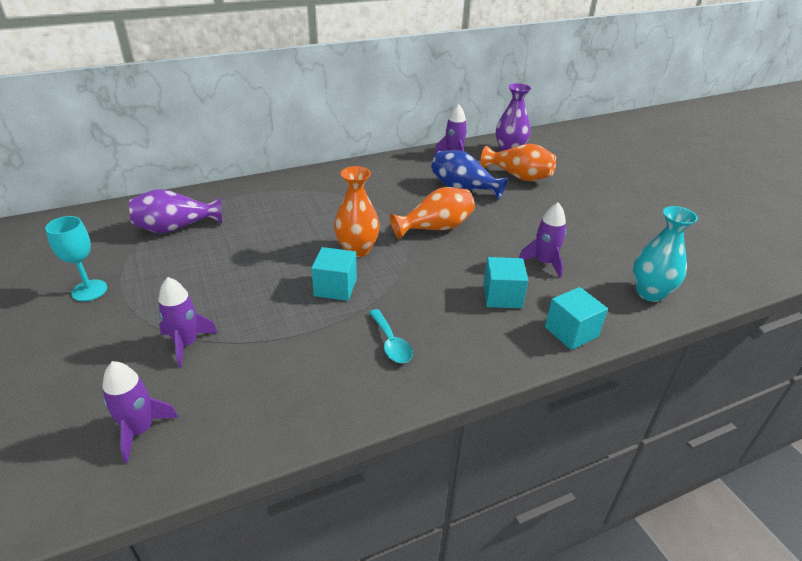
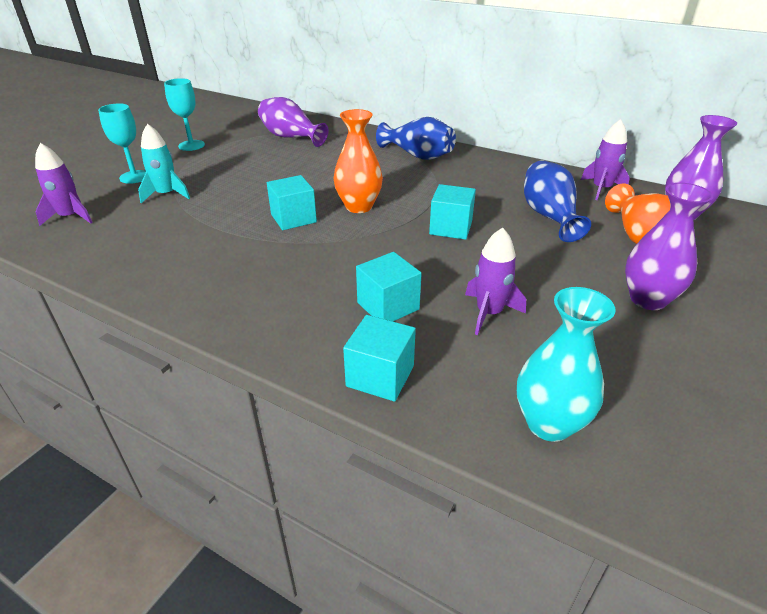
camera: 55 degrees right, 0 degrees up
(107, 354) = (134, 177): none -> turquoise goblet
(186, 344) = (166, 194): purple rocket -> turquoise rocket
(312, 189) = (418, 155): none -> blue vase
(391, 343) = (246, 271): turquoise spoon -> none
(435, 228) = (450, 228): orange vase -> turquoise cube
(576, 208) = (647, 299): none -> purple vase

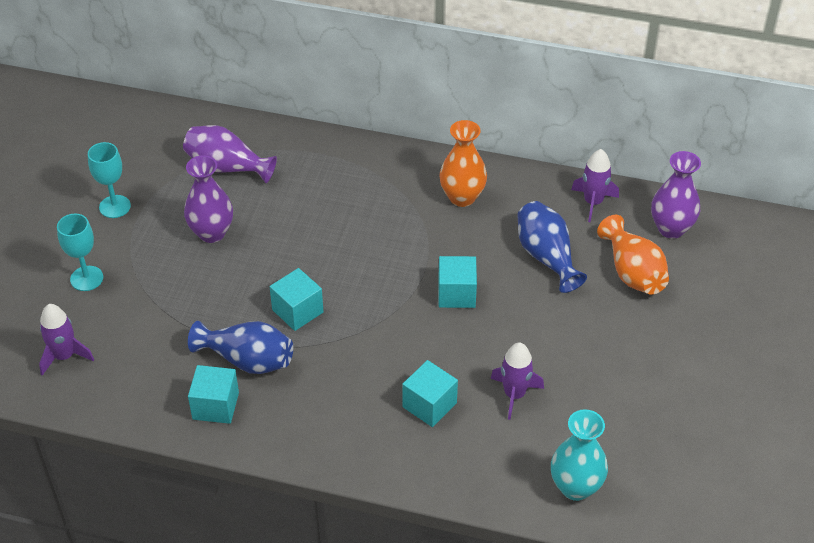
camera: 15 degrees left, 10 degrees up
(166, 194) = (143, 301): turquoise rocket -> none
(359, 206) = (356, 280): orange vase -> orange vase (462, 197)
(380, 376) = (446, 475): turquoise cube -> turquoise cube (215, 406)
(418, 155) = (389, 177): blue vase -> blue vase (247, 360)
(647, 299) = (640, 351): purple vase -> purple vase (212, 233)

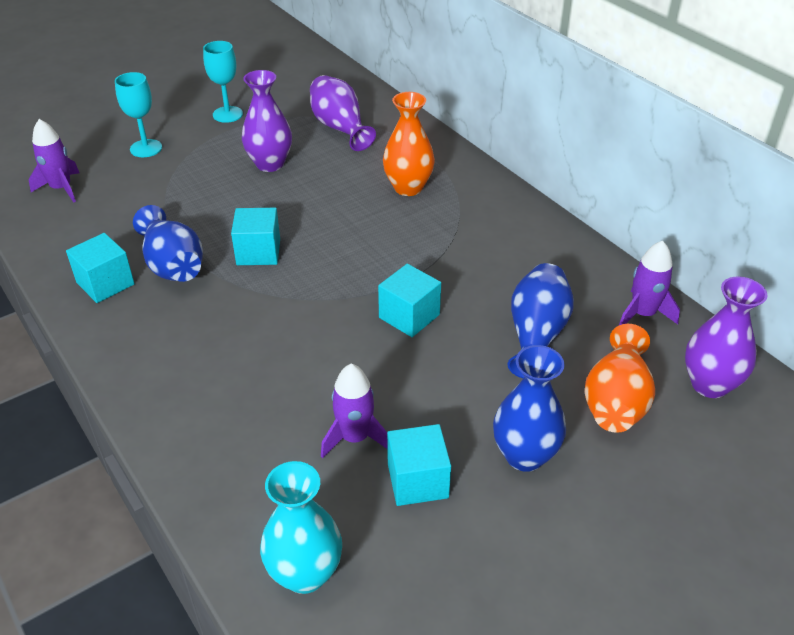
camera: 40 degrees right, 5 degrees down
(429, 405) = (266, 394): turquoise cube -> turquoise cube (417, 480)
(462, 197) = (511, 243): orange vase -> orange vase (408, 188)
(617, 340) = (524, 455): none -> blue vase

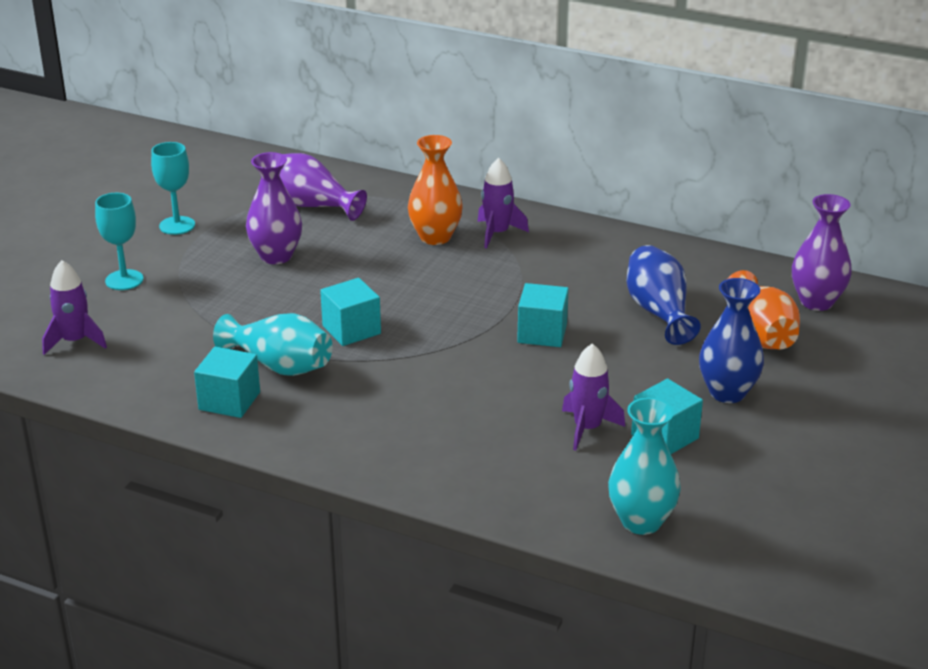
camera: 30 degrees left, 10 degrees down
(173, 265) = (280, 365): blue vase -> turquoise vase
(642, 314) = (726, 271): purple rocket -> purple rocket (497, 233)

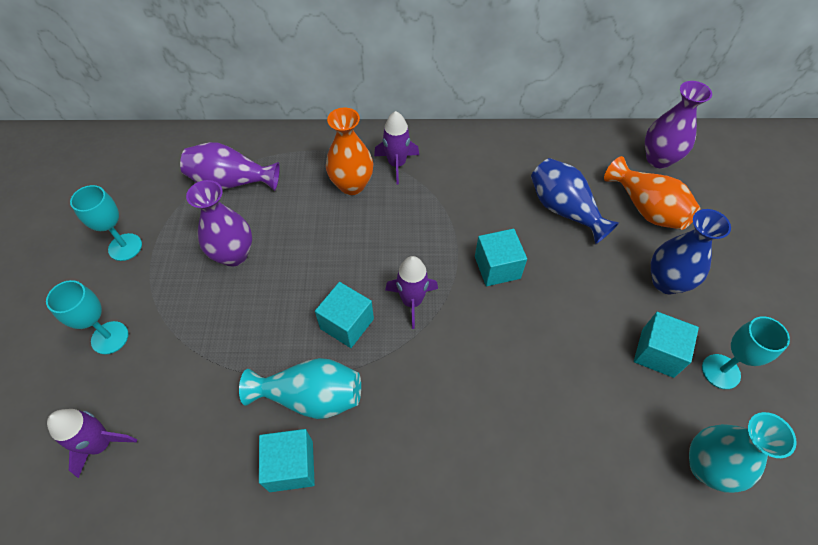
camera: 25 degrees left, 25 degrees up
(587, 428) = (598, 368): purple rocket -> purple rocket (412, 301)
(724, 468) = (720, 371): none -> turquoise goblet

